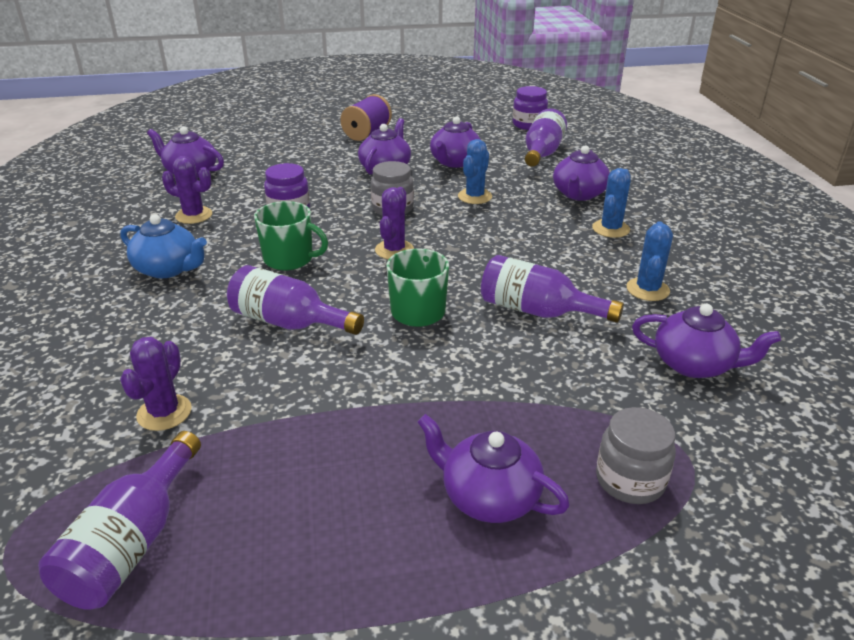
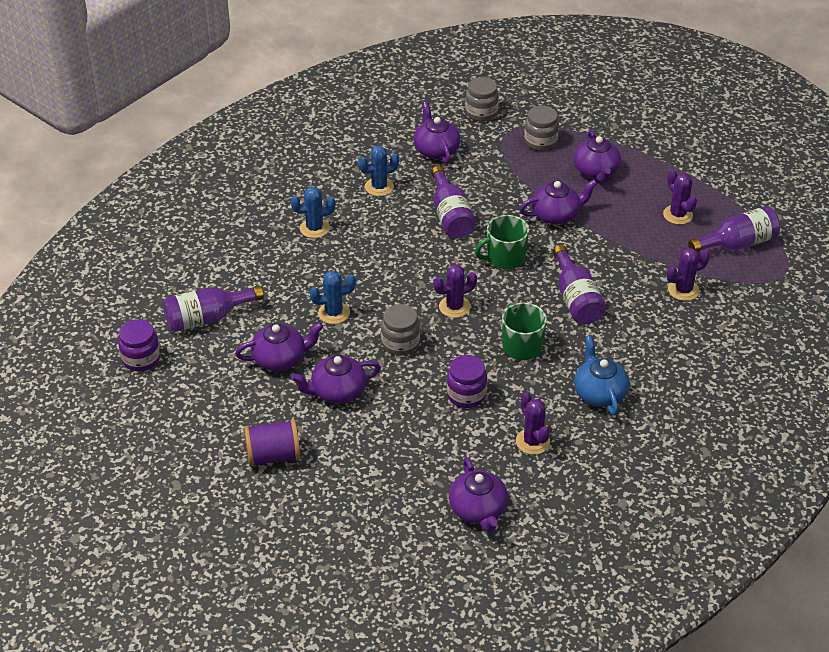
camera: 130 degrees left, 10 degrees up
(281, 520) = (677, 215): none -> purple cactus
(578, 194) = (272, 264): purple teapot -> purple teapot (556, 215)
(770, 459) = (481, 113): none -> grey jar

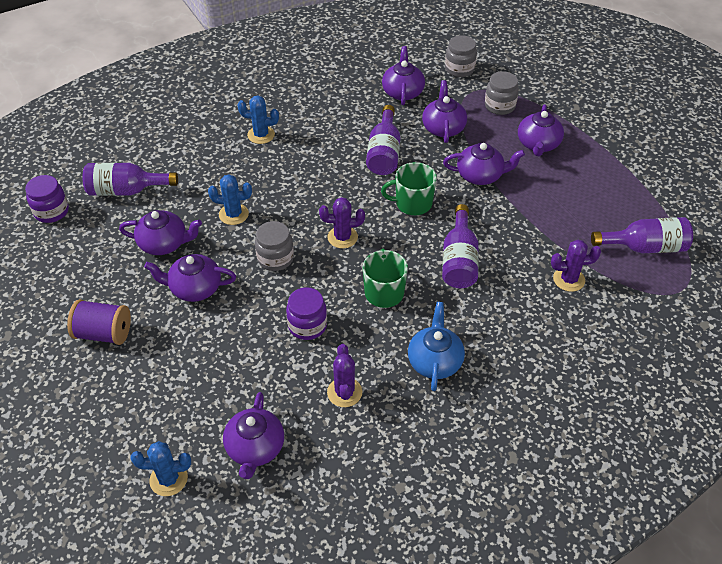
camera: 20 degrees right, 5 degrees up
(379, 187) = (336, 112): blue cactus -> blue cactus (168, 479)
(496, 177) = (443, 128): none -> purple teapot
(677, 215) = (597, 204): purple cactus -> none

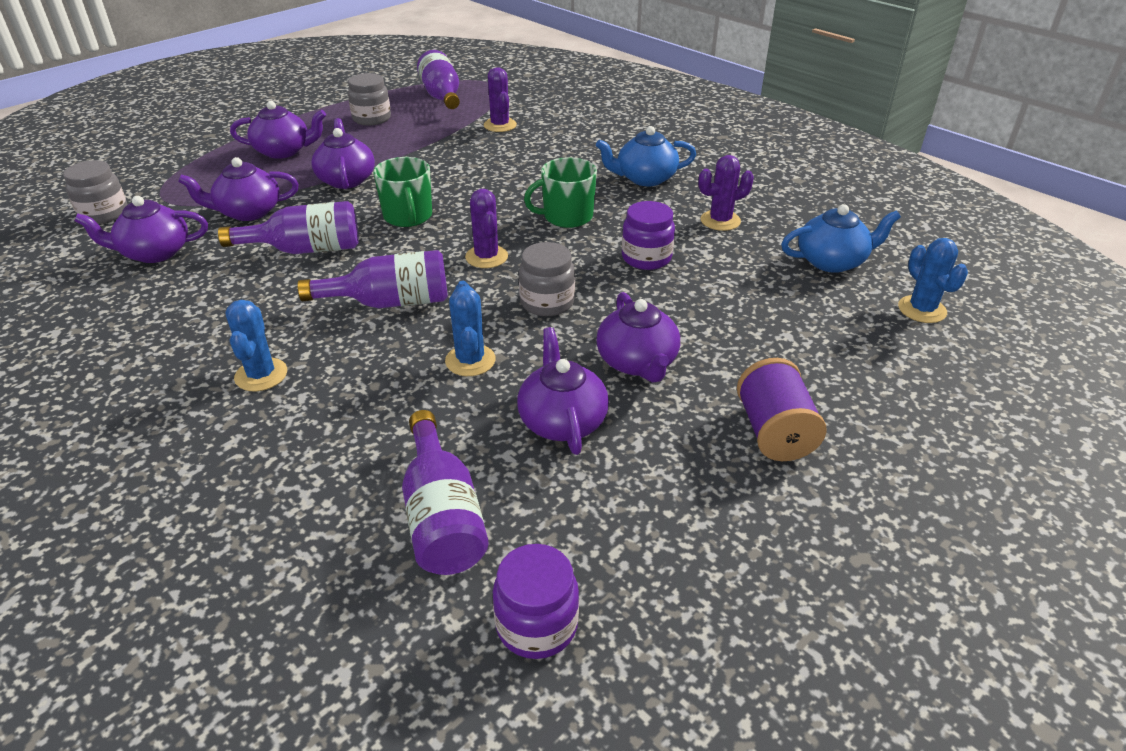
camera: 105 degrees left, 10 degrees down
(255, 448) = (832, 261): purple teapot -> blue teapot
(459, 260) = (496, 179): purple bottle -> purple bottle (390, 302)
(499, 106) = (201, 179): grey jar -> grey jar (371, 119)

